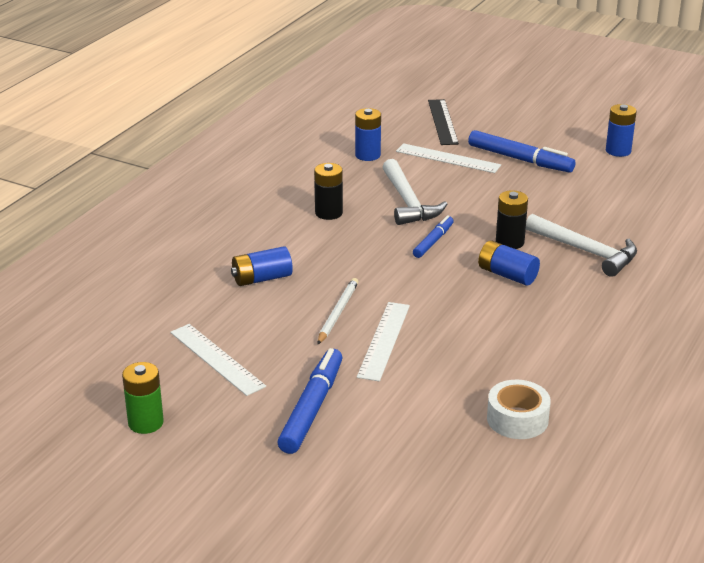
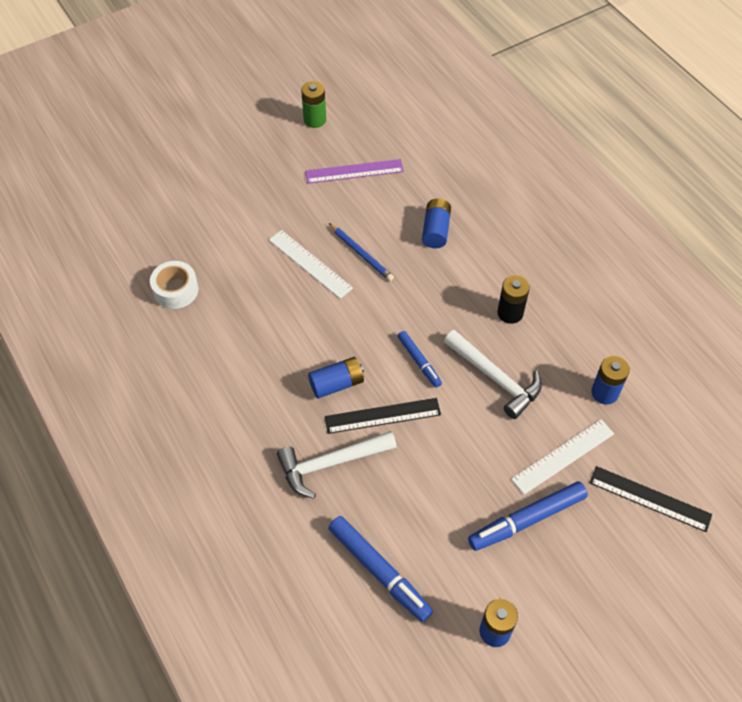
camera: 120 degrees right, 25 degrees up
(216, 359) = (354, 171): white ruler -> purple ruler
(311, 408) = (269, 196): blue marker -> blue marker (379, 571)
(337, 313) = (361, 253): white pencil -> blue pencil
(408, 202) = (495, 378): white hammer -> white hammer turned 150 degrees counterclockwise
(509, 242) = (382, 415): black battery -> black ruler

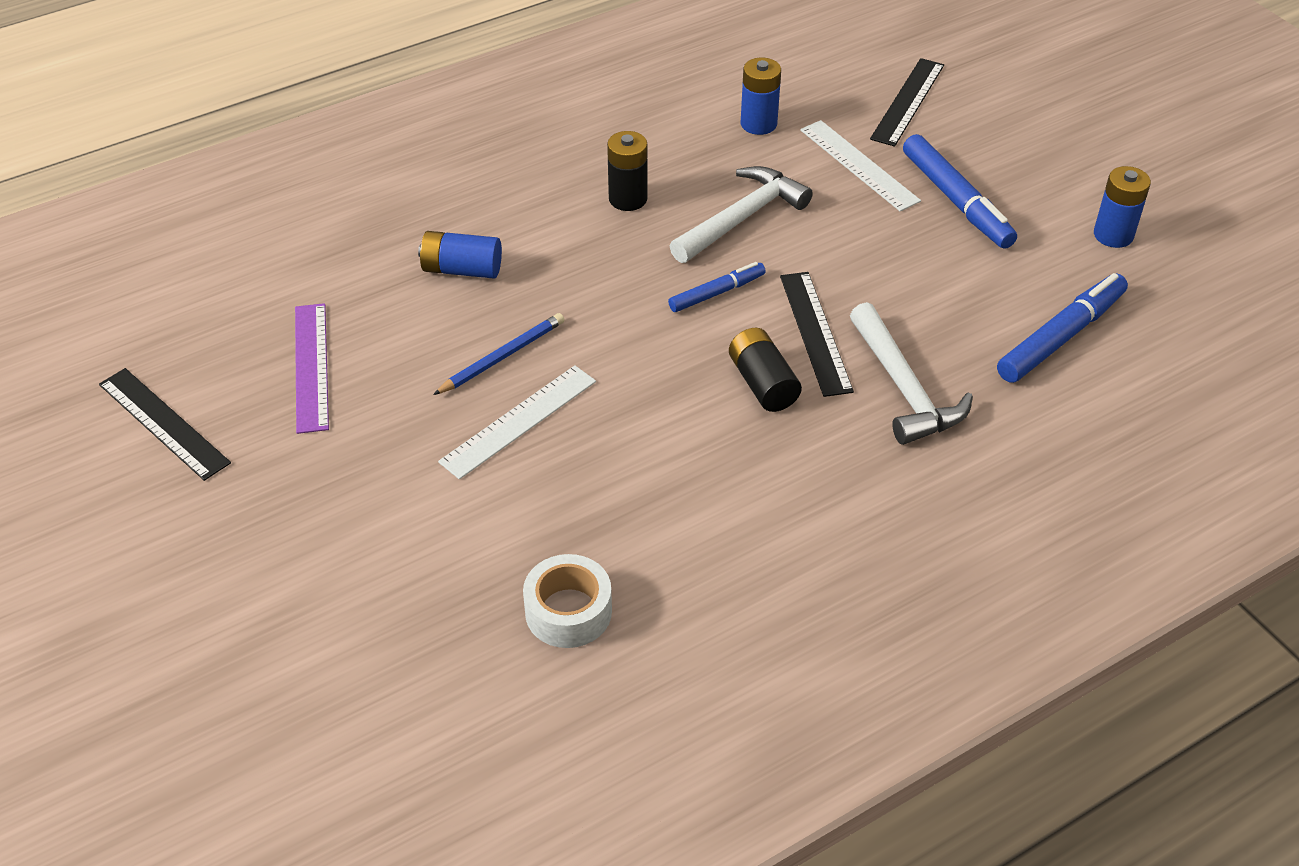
camera: 90 degrees left, 10 degrees down
(315, 120) = (164, 423): green battery -> black ruler
(337, 384) = (762, 383): blue battery -> black battery

